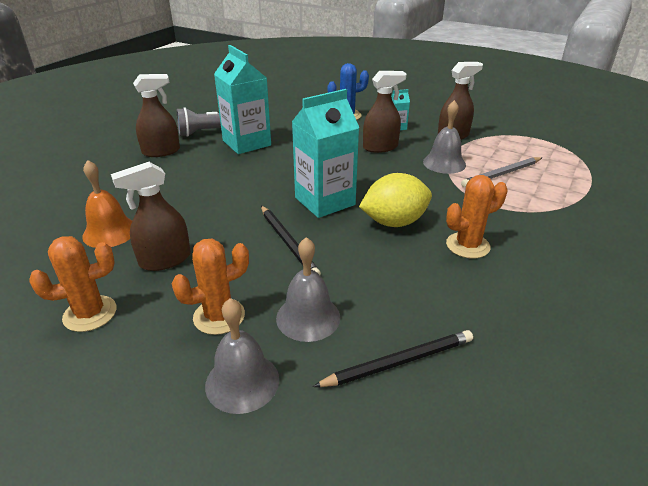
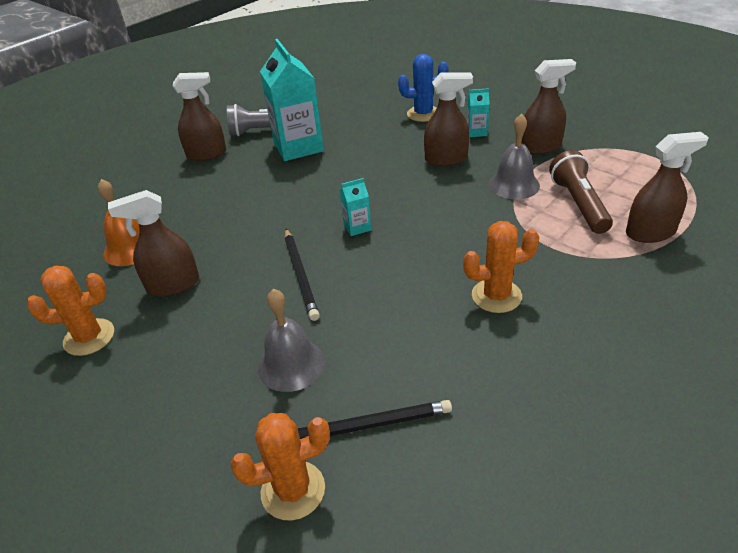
camera: 15 degrees right, 5 degrees up
(219, 316) = (205, 353): orange cactus -> orange cactus (293, 490)
(242, 382) = (205, 426): grey bell -> none
(325, 201) = (357, 227): turquoise carton -> turquoise carton, size x0.45
(394, 222) = (424, 259): yellow lemon -> none
(501, 174) = (578, 204): grey pencil -> brown flashlight
(566, 191) = (650, 232): none -> brown spray bottle

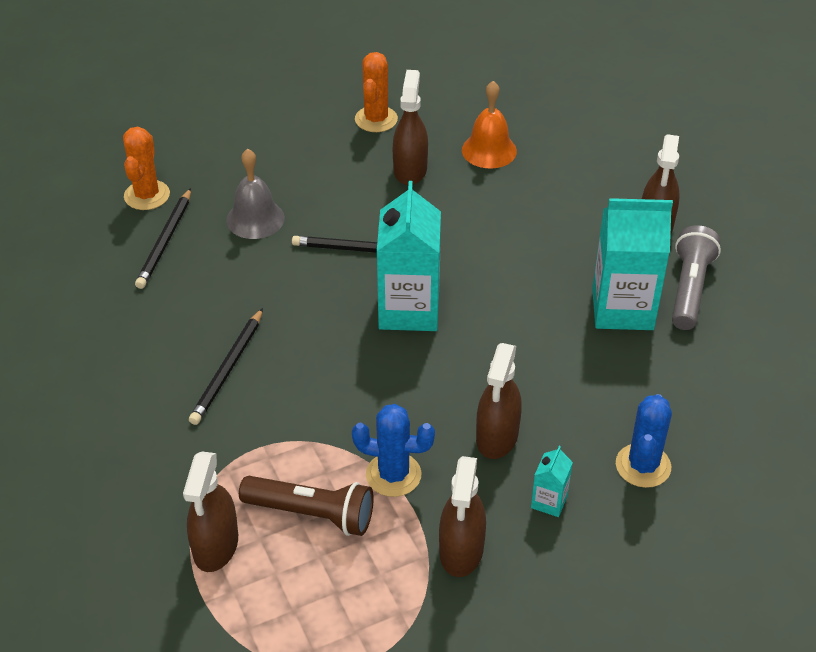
camera: 110 degrees right, 5 degrees up
(357, 227) = (409, 309): turquoise carton -> turquoise carton, size x2.25
(496, 296) = (228, 369): orange cactus -> black pencil
(514, 185) = (393, 475): grey bell -> blue cactus

